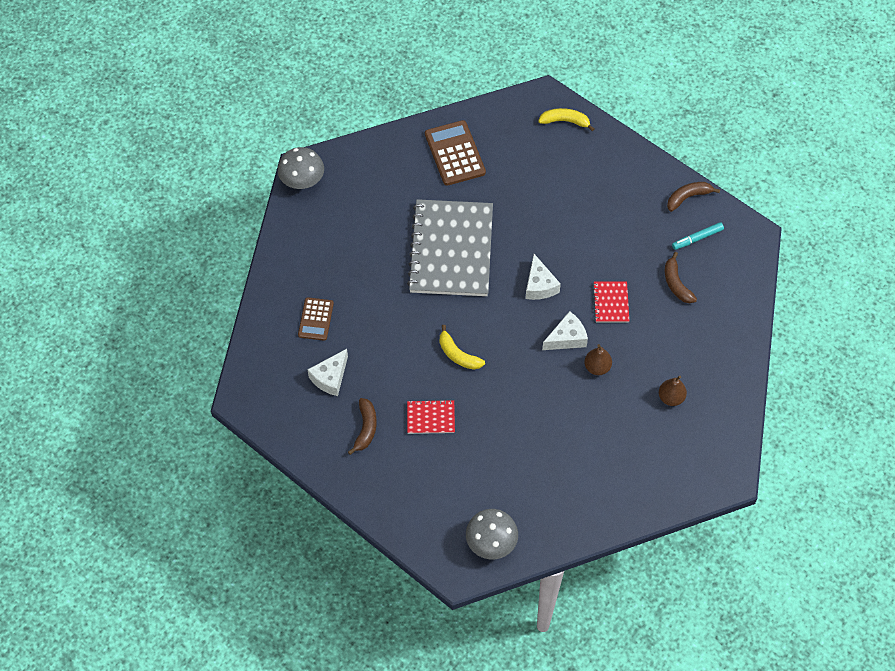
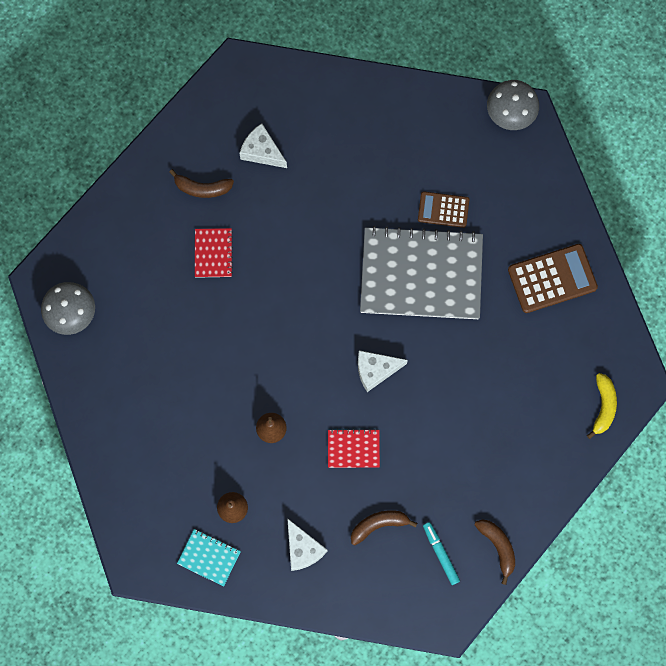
camera: 90 degrees right, 15 degrees up
(316, 319) = (332, 134): brown calculator -> brown calculator (443, 210)
(458, 354) = (288, 281): yellow banana -> none
(567, 338) = (308, 398): white cheese -> white cheese (303, 549)
(716, 416) = (209, 557): none -> turquoise notebook

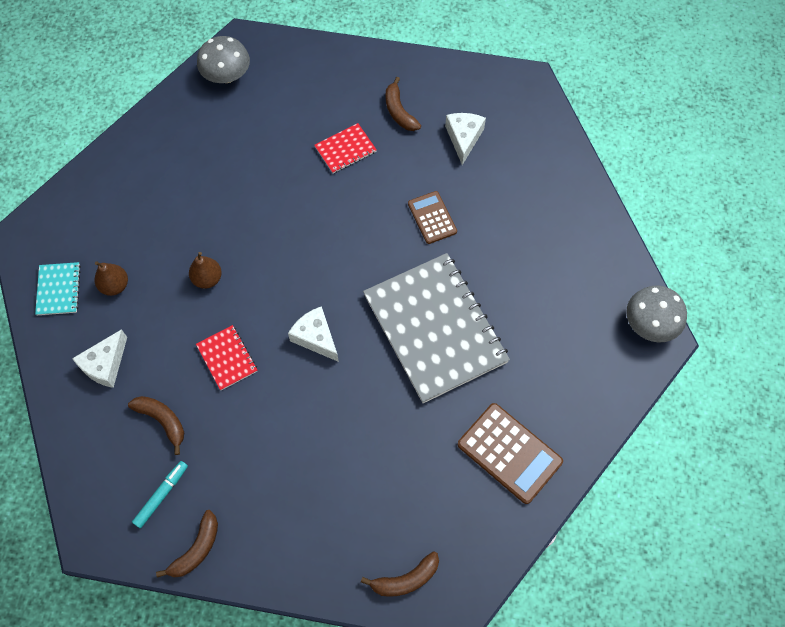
camera: 60 degrees right, 10 degrees down
(443, 210) = (511, 314): brown calculator -> brown calculator (432, 218)
(603, 406) = (406, 579): yellow banana -> brown banana

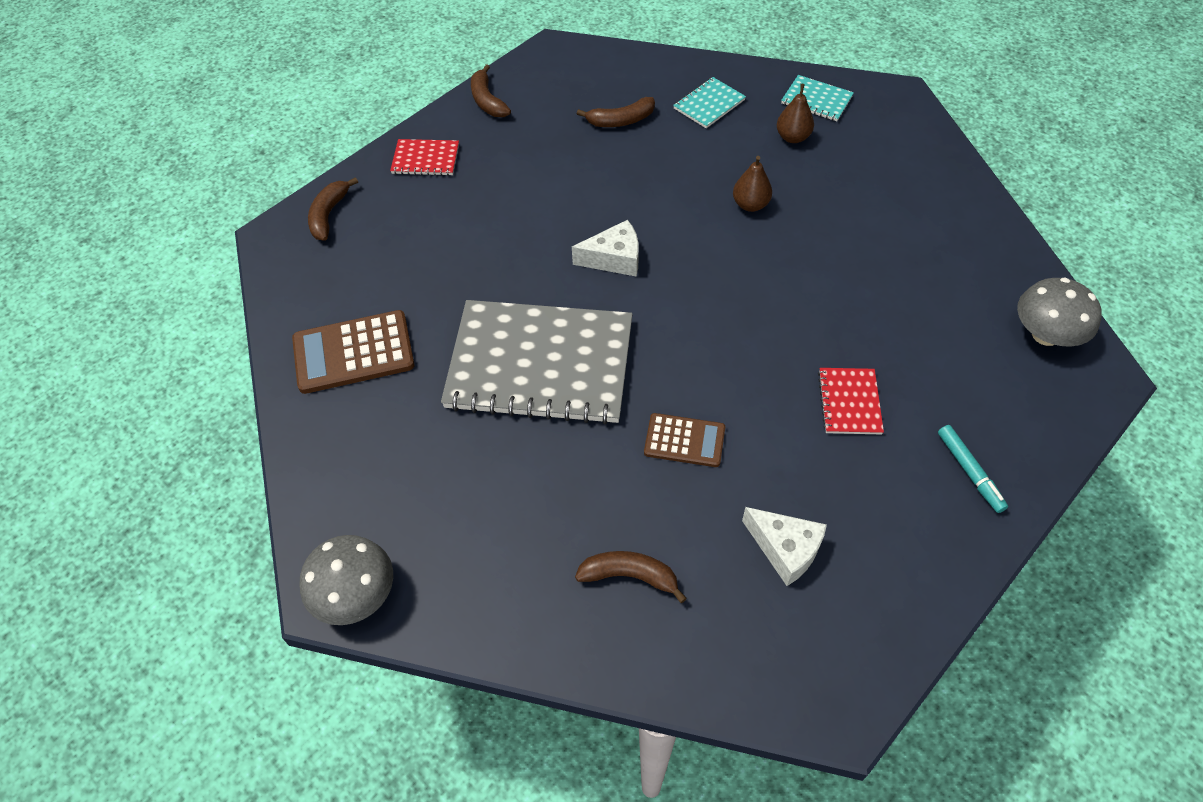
camera: 125 degrees right, 10 degrees down
(105, 364) = (709, 104): white cheese -> turquoise notebook
(161, 495) = (553, 97): turquoise marker -> turquoise marker (969, 472)
(227, 358) = (647, 185): red notebook -> red notebook (425, 159)
(399, 111) = (879, 495): brown banana -> brown banana (629, 576)

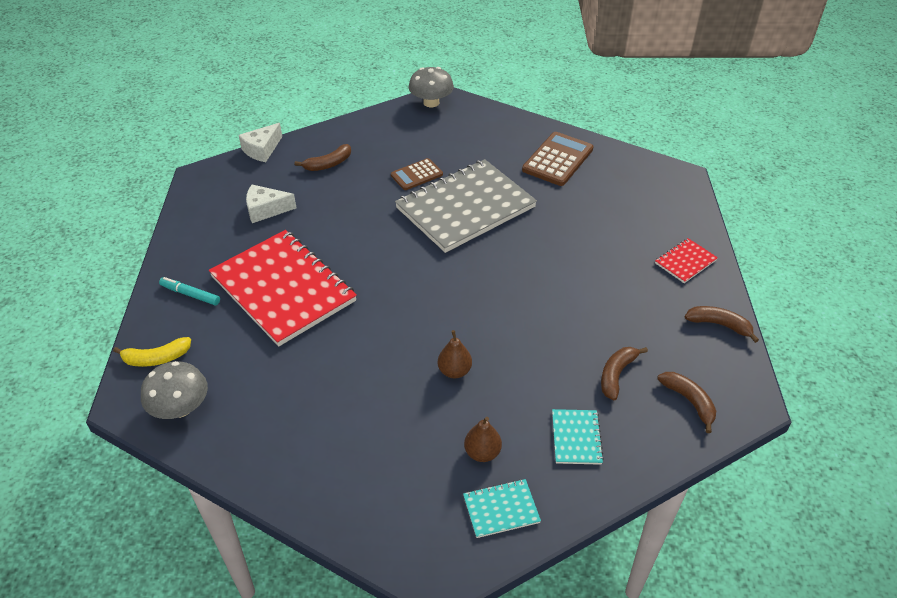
camera: 135 degrees right, 10 degrees down
(329, 215) = (677, 201): brown banana -> brown banana (689, 401)
(614, 259) = (496, 279): white cheese -> white cheese (262, 150)
(684, 440) = (356, 221): brown calculator -> brown calculator (416, 175)
(849, 402) = (283, 288): red notebook -> red notebook, size x2.36
(1050, 408) = (156, 358): none -> yellow banana

